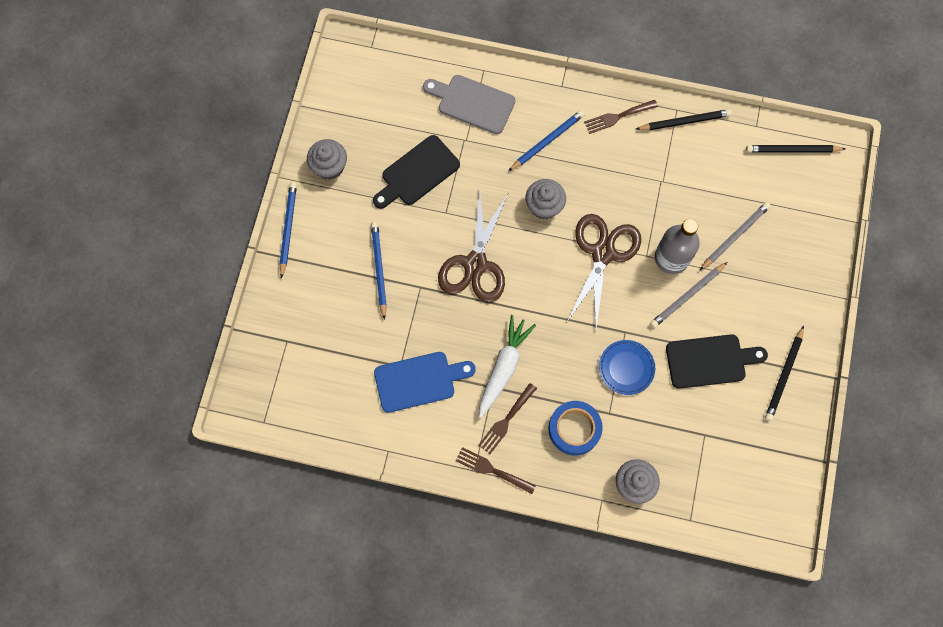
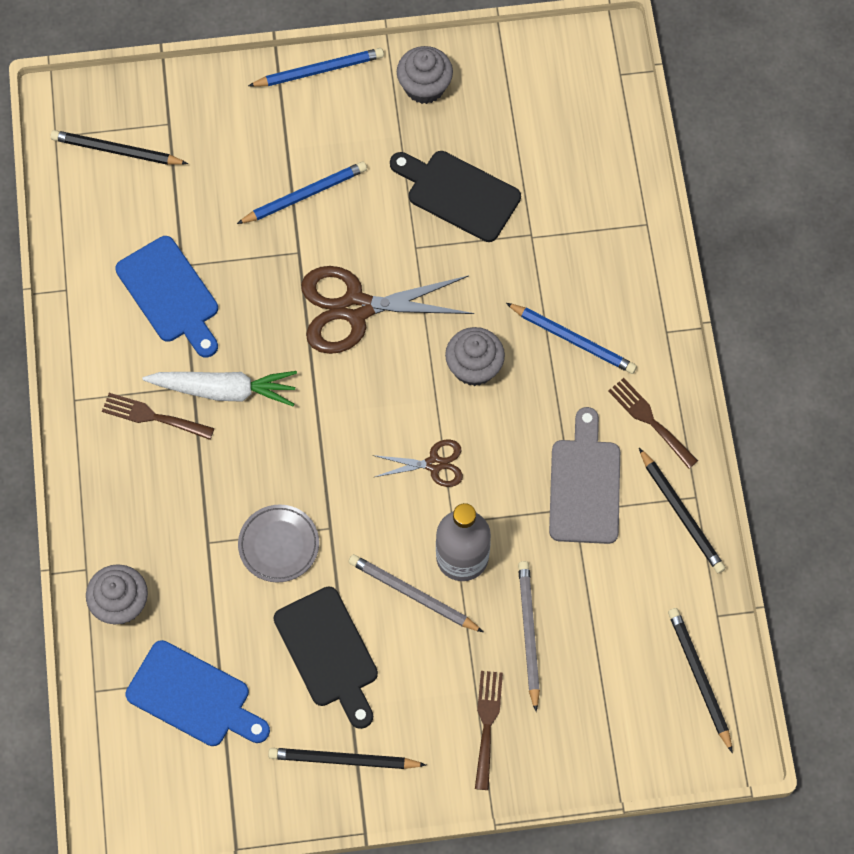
camera: 70 degrees right, 5 degrees down
(293, 383) = (117, 151): none -> black pencil
(472, 103) = (590, 227): grey cutting board -> grey cutting board (584, 485)
(492, 470) = (82, 421): brown fork -> brown fork (487, 724)
(574, 429) = (170, 505): blue tape -> none
(603, 253) = (434, 464): brown scissors -> brown scissors, size x0.51
(626, 368) = (279, 545): blue plate -> grey plate
(714, 456) = (194, 696): none -> blue cutting board
(734, 236) = (529, 634): grey pencil -> grey pencil turned 120 degrees counterclockwise

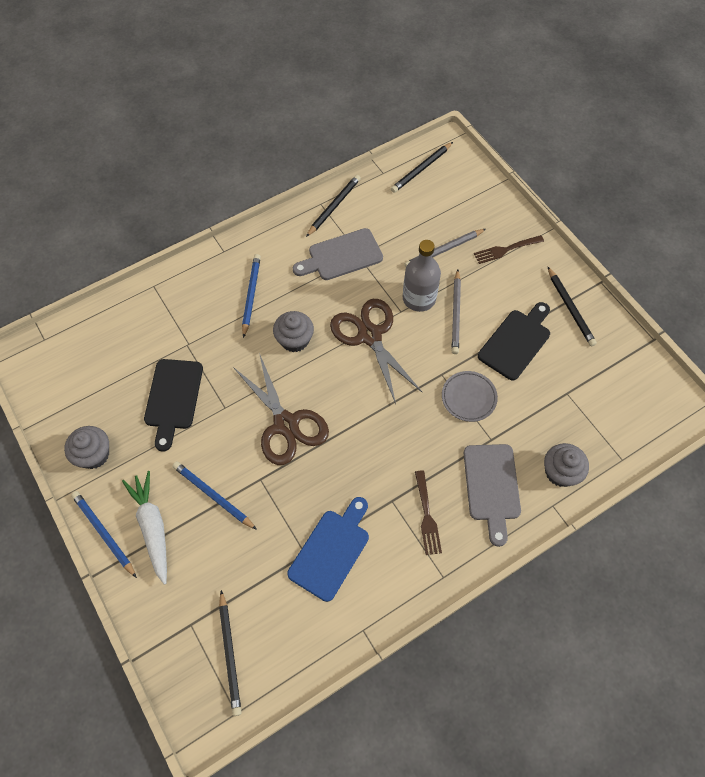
camera: 115 degrees left, 5 degrees down
(147, 510) = (492, 486): none -> grey cutting board
(194, 696) = (588, 401): blue cutting board -> none
(224, 390) = (384, 479): white carrot -> white carrot (152, 527)
(434, 464) = (370, 335): brown scissors -> brown scissors, size x1.94
(650, 420) = (285, 239): brown fork -> none

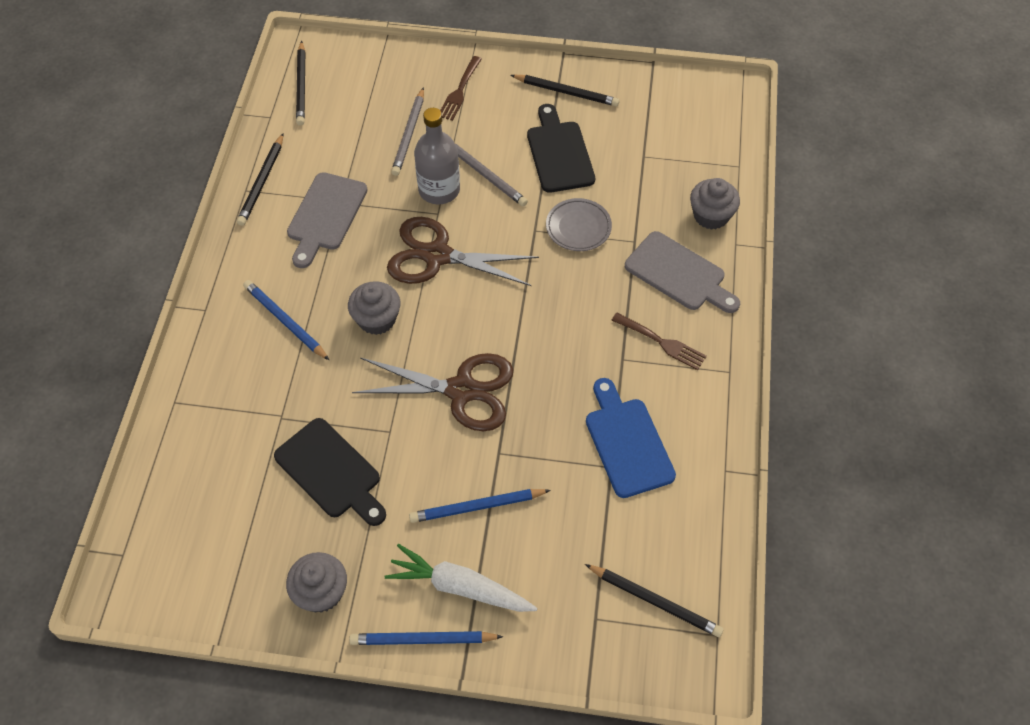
camera: 50 degrees left, 5 degrees down
(334, 206) = (262, 182): black pencil -> black pencil turned 150 degrees counterclockwise

